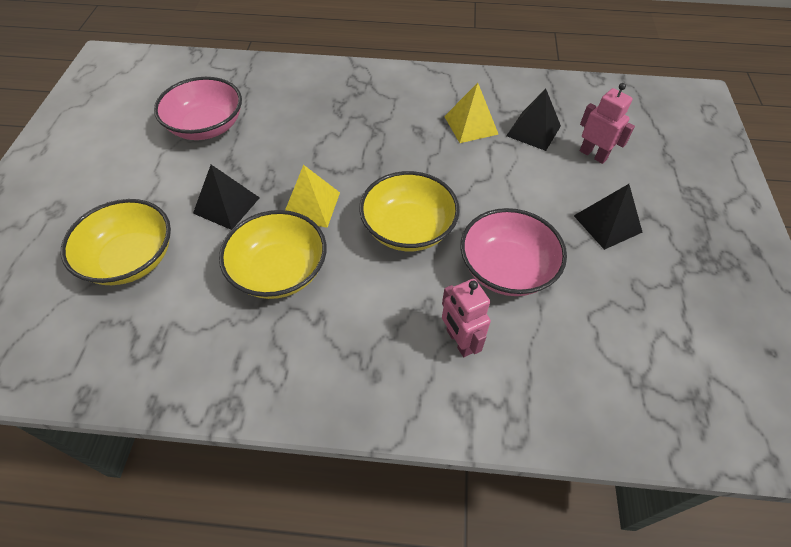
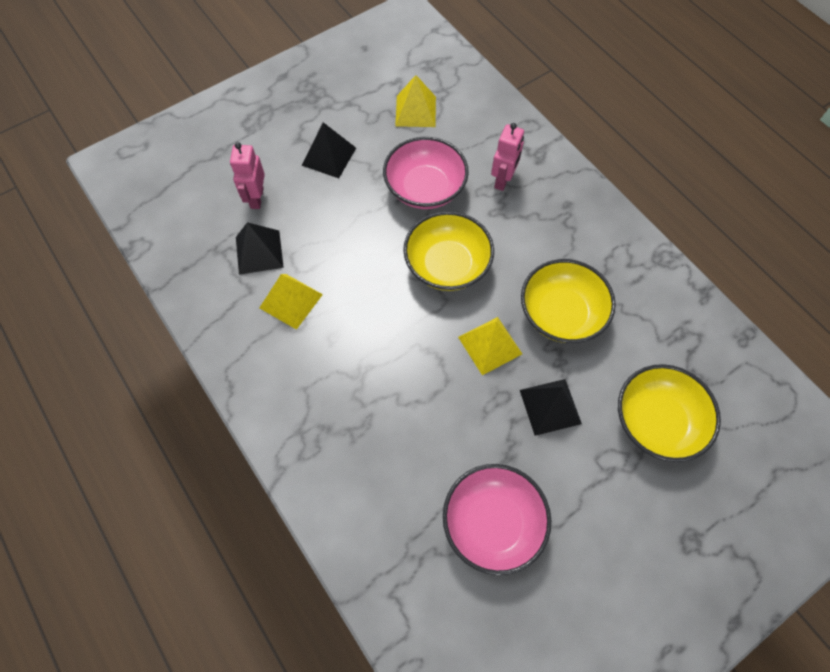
camera: 130 degrees left, 10 degrees up
(623, 332) = (415, 111): none -> yellow pyramid

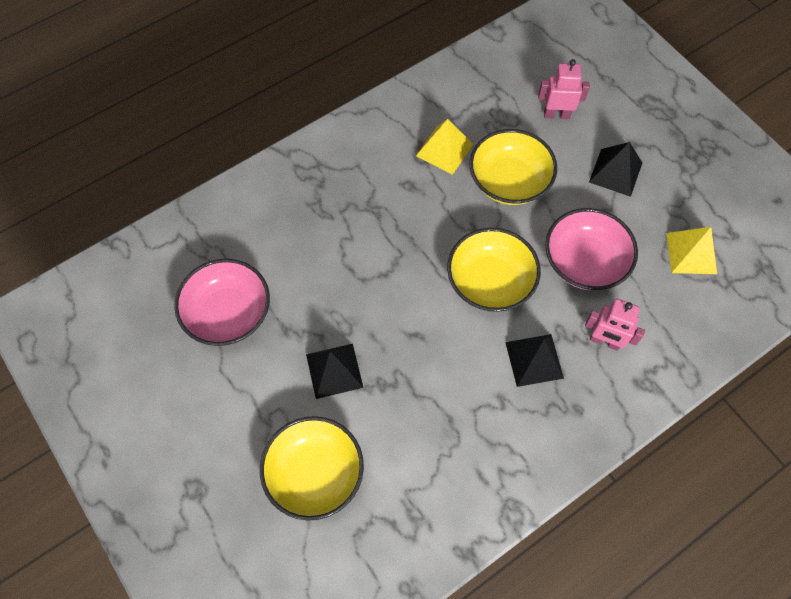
camera: 90 degrees right, 0 degrees up
(259, 252) = (495, 121): black pyramid -> black pyramid (534, 360)
(490, 345) = (400, 318): yellow pyramid -> none
(561, 314) = (436, 390): yellow bowl -> yellow bowl (509, 181)

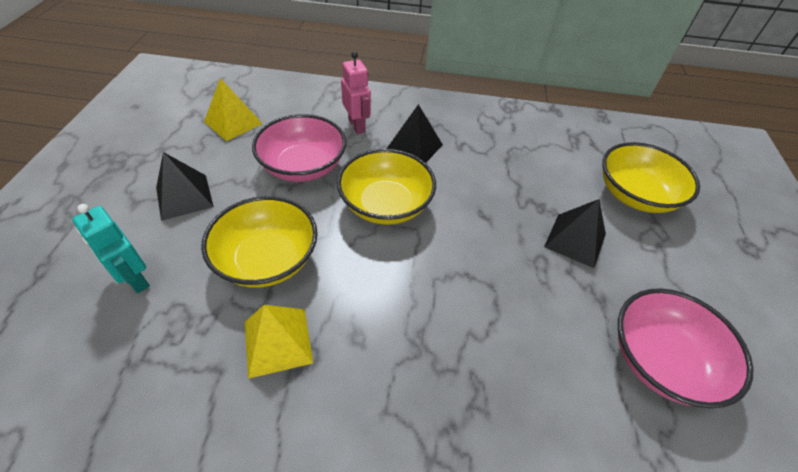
camera: 140 degrees left, 15 degrees down
(556, 114) = (135, 279): pink robot -> turquoise robot

